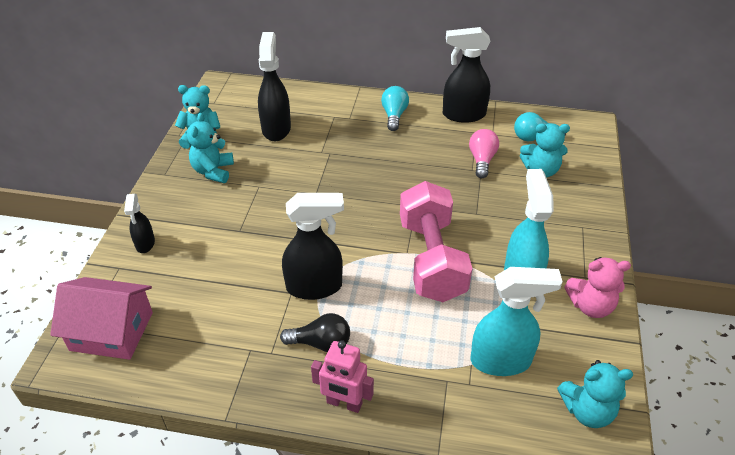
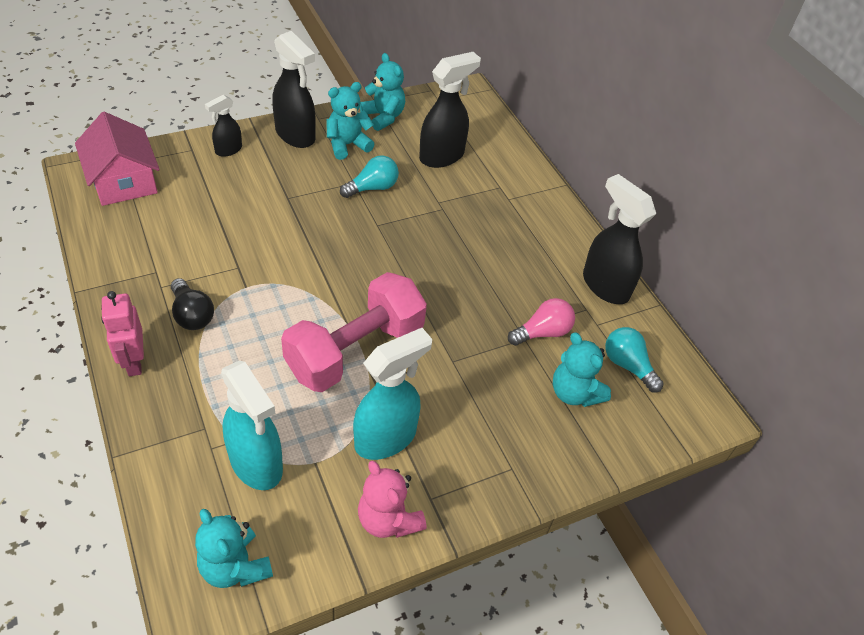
camera: 50 degrees right, 5 degrees up
(315, 287) = (256, 280): black spray bottle -> black spray bottle (295, 135)
(394, 115) = (546, 230): turquoise light bulb -> turquoise light bulb (372, 188)

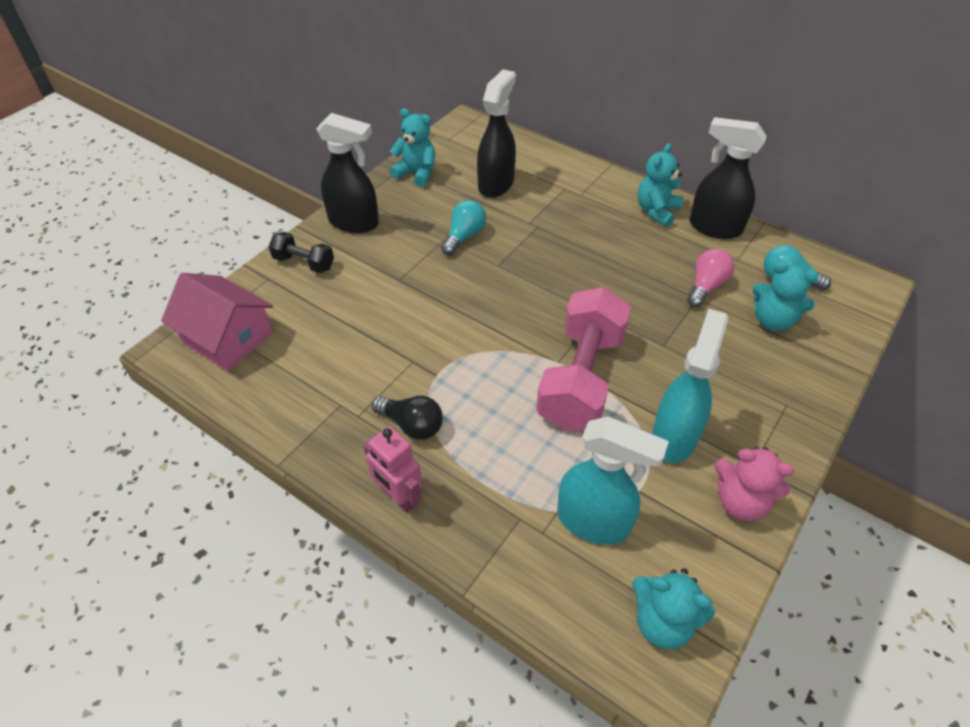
camera: 25 degrees left, 0 degrees up
(228, 150) = (304, 263): black spray bottle -> black dumbbell
(347, 145) = (408, 210): turquoise teddy bear -> turquoise teddy bear (656, 211)

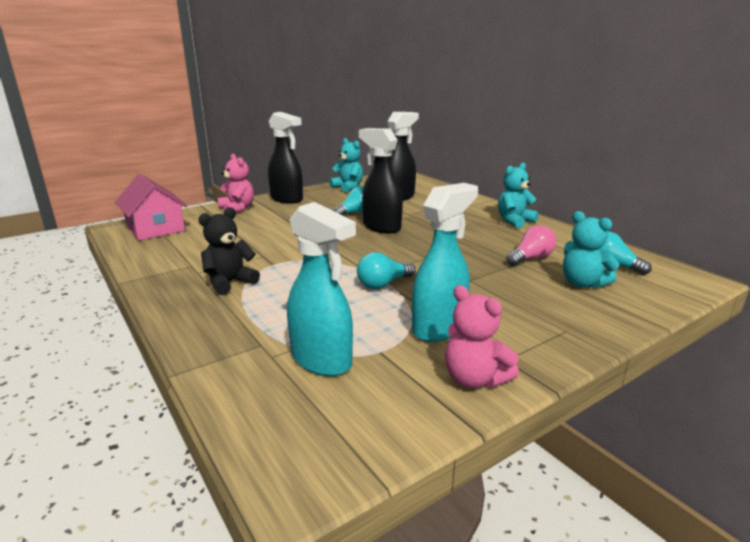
camera: 20 degrees right, 25 degrees down
(304, 263) = (237, 209): black dumbbell -> pink teddy bear
(398, 497) = (180, 314): pink robot -> none
(412, 425) = (229, 282): black light bulb -> black teddy bear
(581, 379) = (383, 284): pink dumbbell -> turquoise light bulb
(662, 621) = (328, 439): turquoise teddy bear -> none
(714, 227) = (559, 233): black spray bottle -> black spray bottle (381, 227)

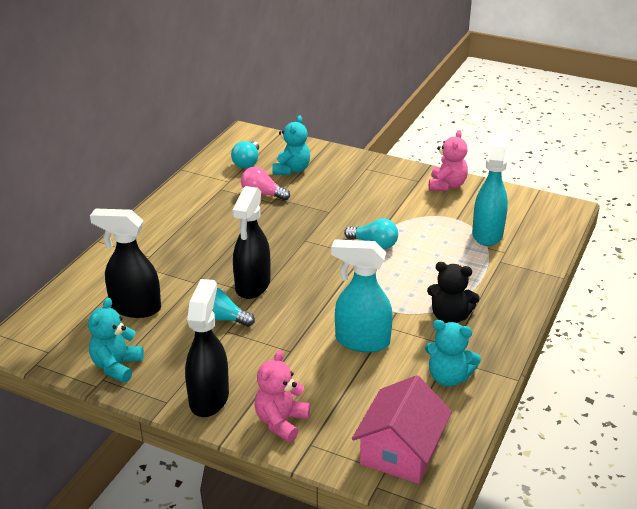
camera: 120 degrees left, 10 degrees up
(439, 327) = (409, 207): turquoise spray bottle -> turquoise spray bottle (361, 341)
(514, 221) = (171, 216): turquoise teddy bear -> turquoise teddy bear (448, 377)

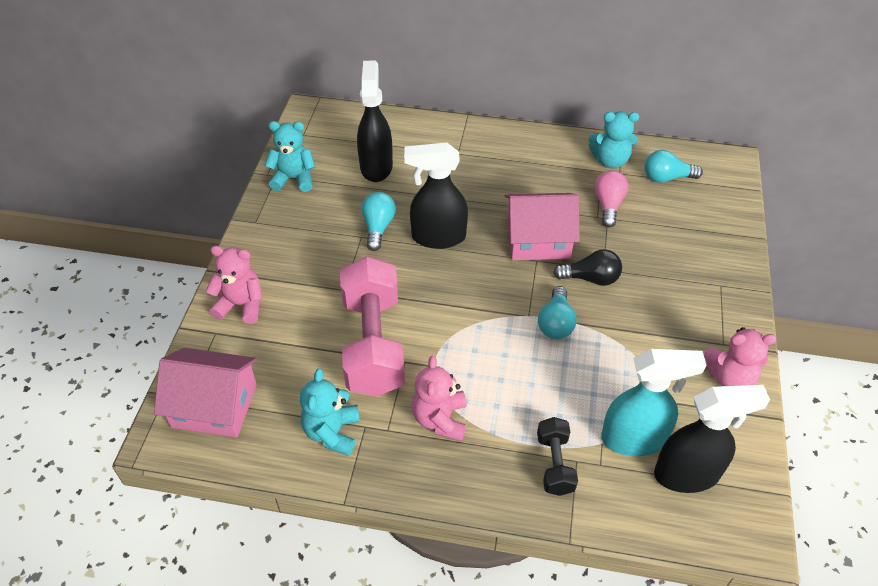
camera: 75 degrees right, 15 degrees up
(209, 398) = (264, 248): black spray bottle -> black spray bottle (687, 474)
(283, 235) = (538, 240): none -> pink house
(291, 170) = (674, 218): turquoise teddy bear -> turquoise teddy bear (610, 161)
(336, 219) = (591, 278): none -> black light bulb
(361, 341) = (373, 344): turquoise spray bottle -> pink dumbbell
(449, 317) = (440, 419): black teddy bear -> pink teddy bear
(501, 271) = (554, 464): none -> black dumbbell

